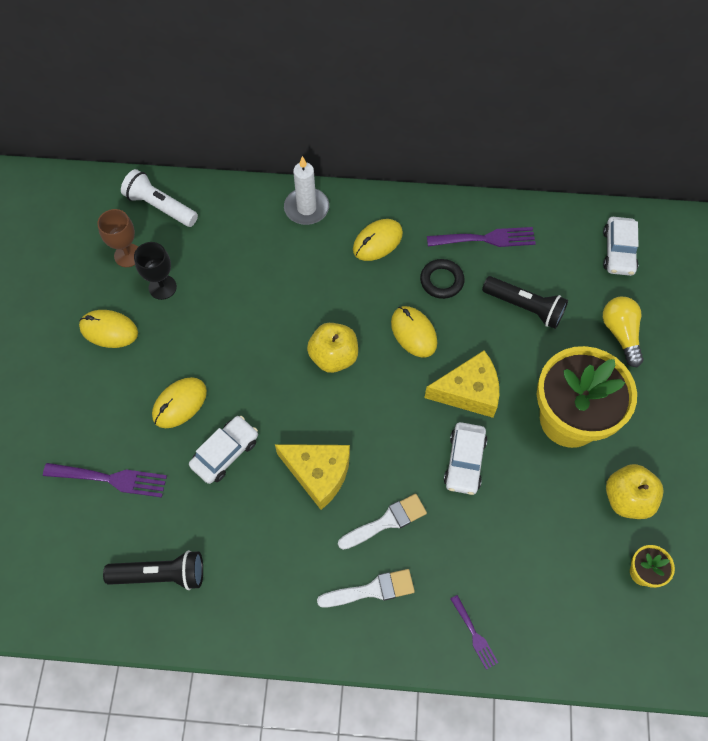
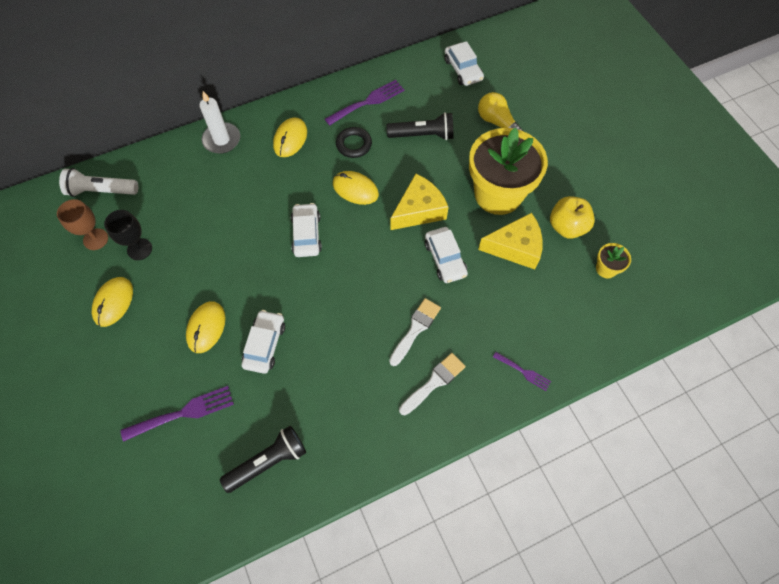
camera: 30 degrees left, 0 degrees up
(109, 330) = (113, 302): yellow mouse -> yellow mouse turned 60 degrees counterclockwise
(318, 474) = (345, 322): yellow cheese -> yellow cheese (515, 247)
(333, 357) = (306, 234): yellow apple -> white car

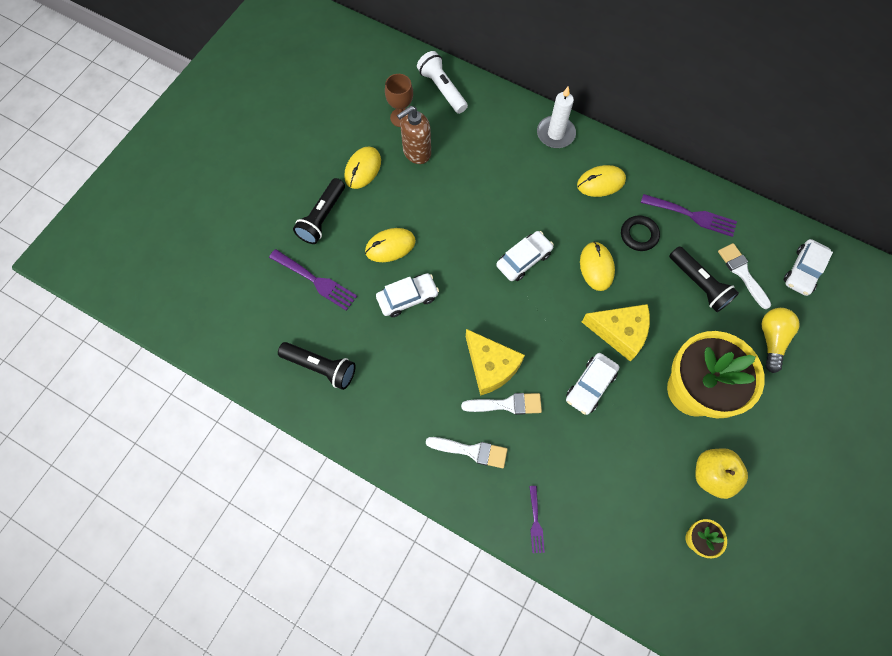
camera: 55 degrees right, 5 degrees up
(113, 302) = (363, 169): yellow mouse -> yellow mouse turned 45 degrees counterclockwise
(127, 367) = (322, 217): none -> black flashlight
(139, 249) = (416, 152): black goblet -> brown soap dispenser
(436, 104) = (742, 273): none -> white brush
(515, 247) = (651, 440): yellow cheese -> yellow cheese (490, 366)

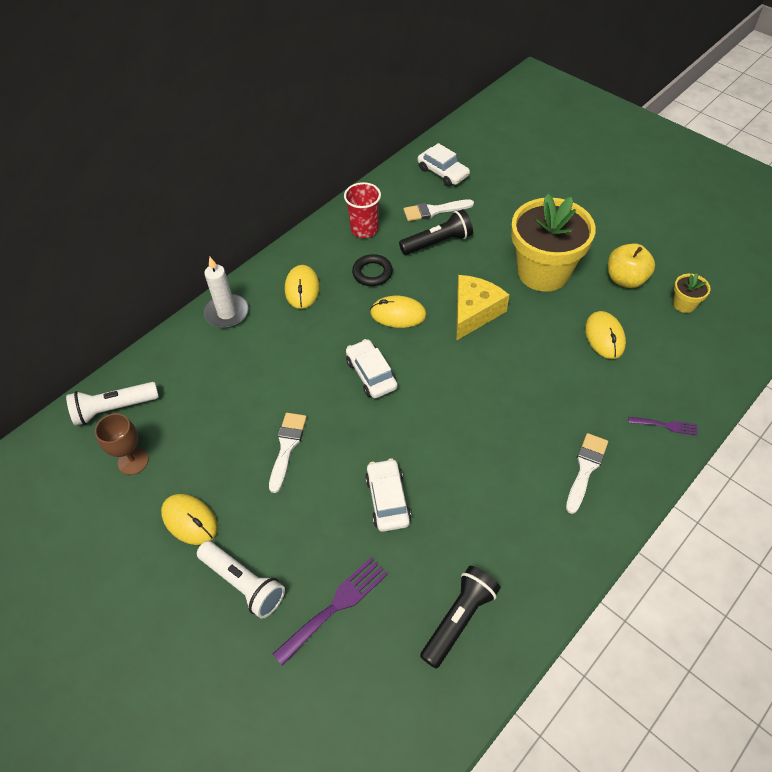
camera: 75 degrees left, 15 degrees down
(322, 217) = (243, 583): black flashlight -> white flashlight
(390, 246) = (312, 507): yellow mouse -> yellow mouse (604, 337)
(416, 152) = (191, 453): brown soap dispenser -> none
(490, 366) = (491, 431): yellow cheese -> none
(506, 404) = (537, 425): white brush -> white brush (287, 447)
(590, 386) = (527, 348): white car -> none
(692, 215) = (364, 229): purple fork -> red cup
(771, 339) = (503, 208): yellow light bulb -> none

